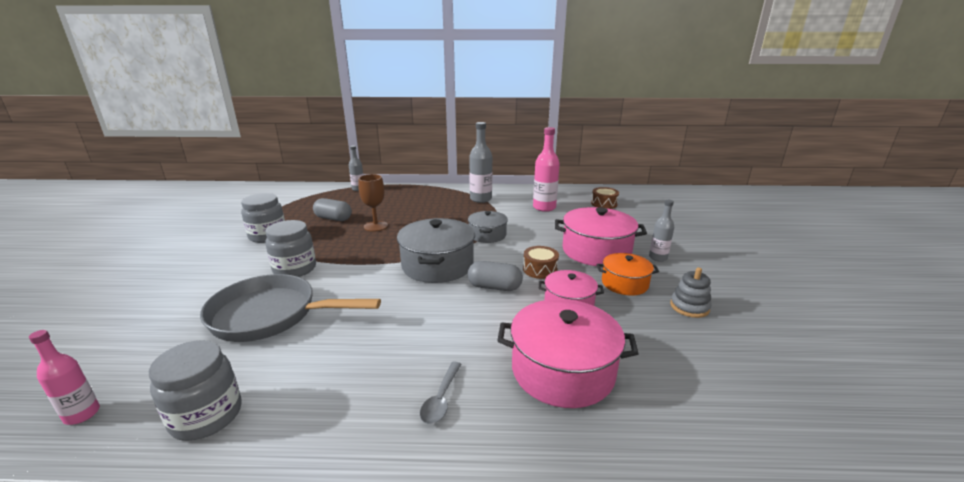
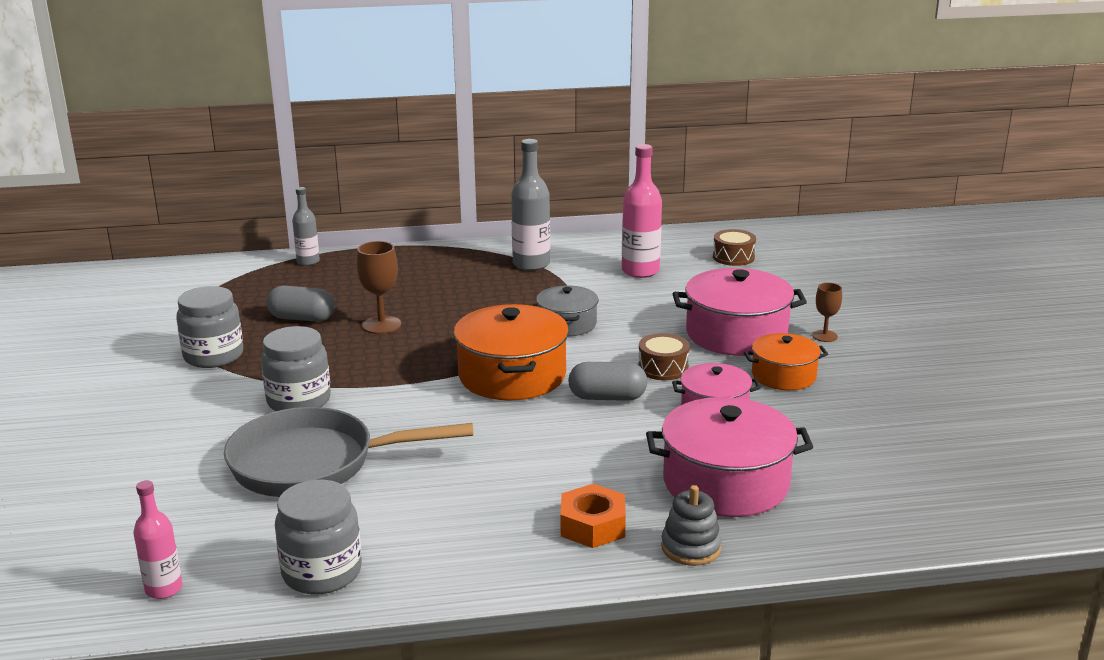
camera: 10 degrees left, 0 degrees up
(437, 265) = (512, 375): grey pot -> orange pot
(441, 399) = (593, 525): grey spoon -> orange nut
(658, 257) = (824, 336): grey bottle -> brown goblet
(689, 307) = (870, 397): grey stacking toy -> grey stacking toy (691, 548)

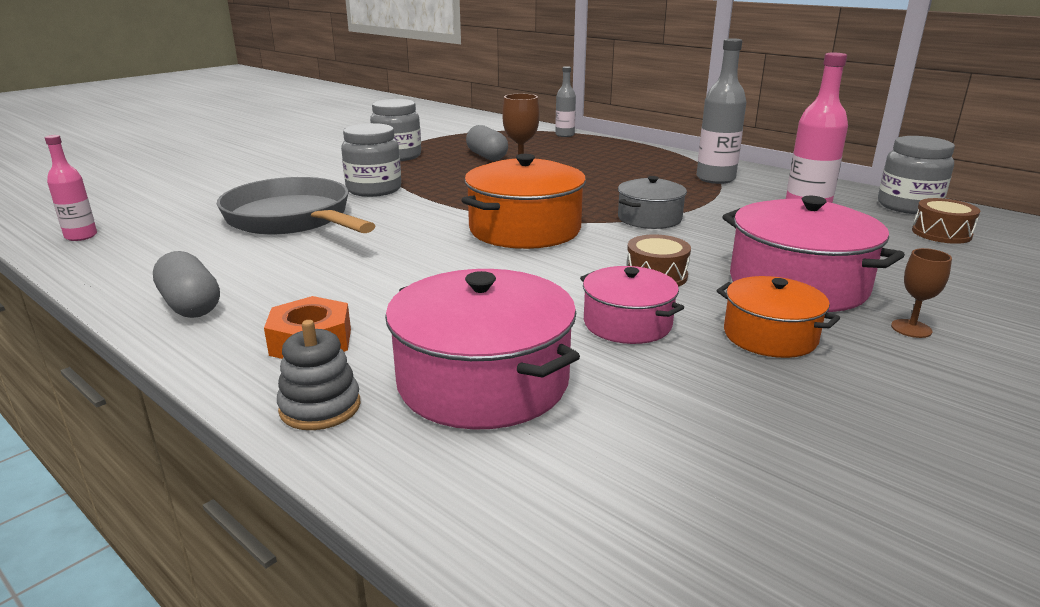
camera: 50 degrees right, 0 degrees up
(322, 572) = (136, 269): grey jar -> grey jar (908, 206)
(607, 397) = (555, 272): grey capsule -> grey capsule (190, 305)

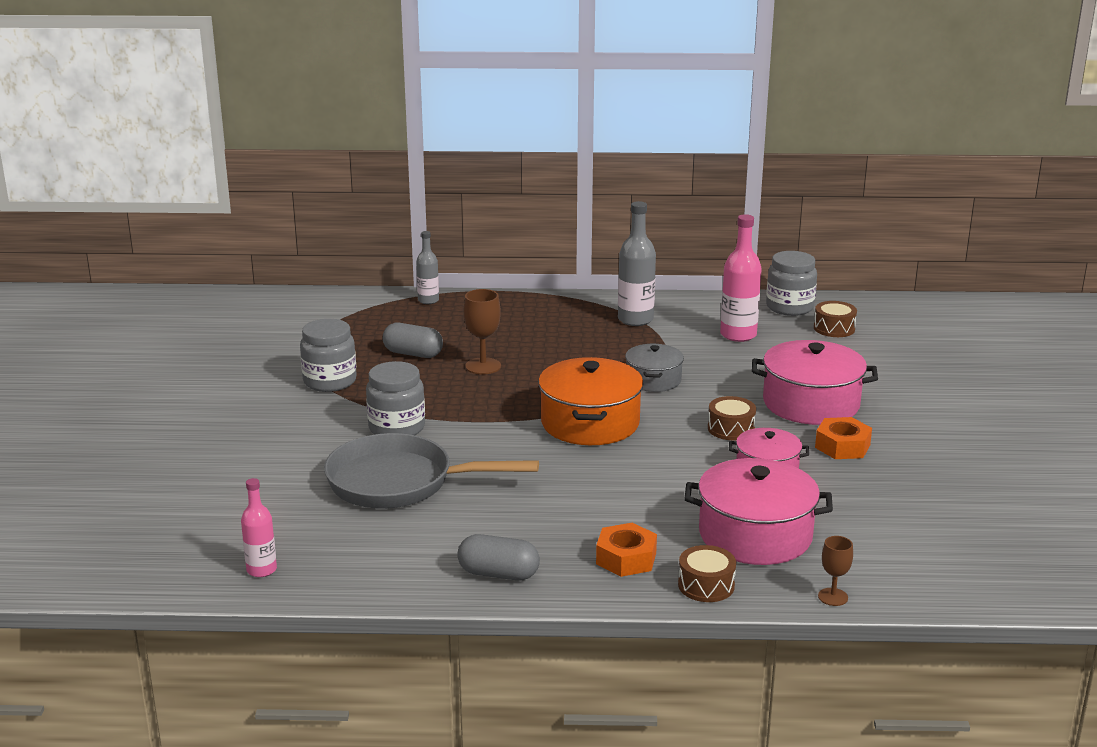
camera: 40 degrees left, 0 degrees up
(320, 407) = (706, 585): grey stacking toy -> brown drum
(770, 336) = (842, 446): orange pot -> orange nut
(911, 328) = (896, 413): brown goblet -> brown goblet (833, 597)

